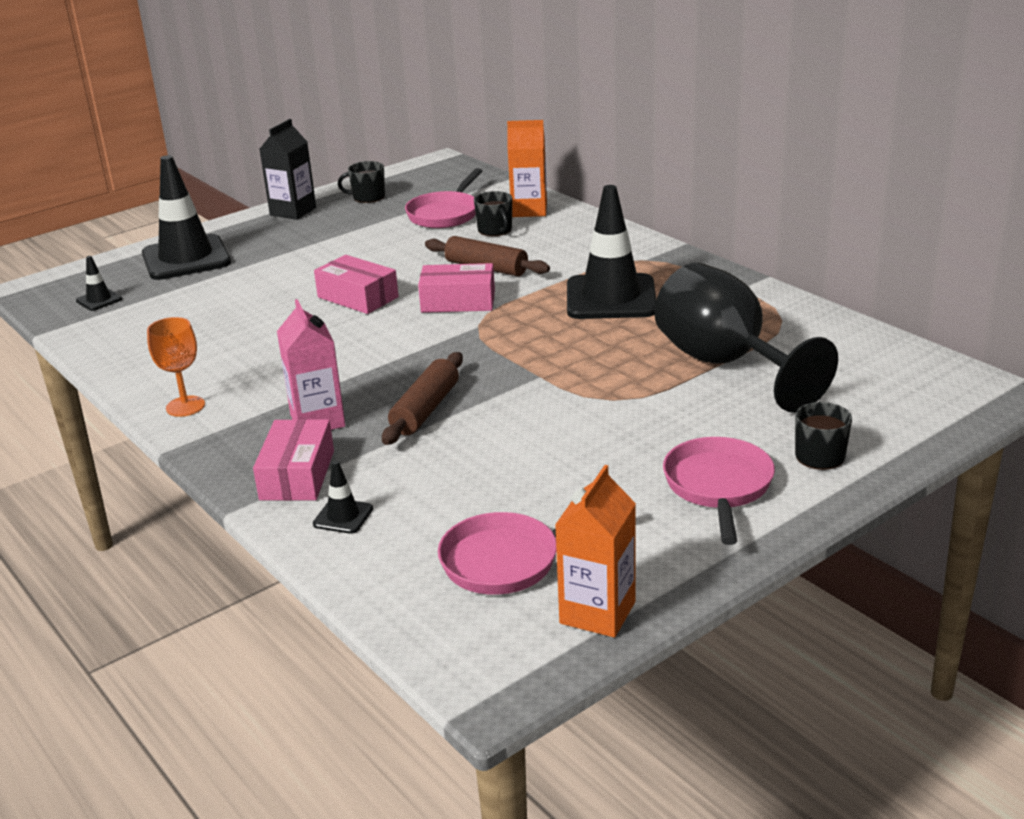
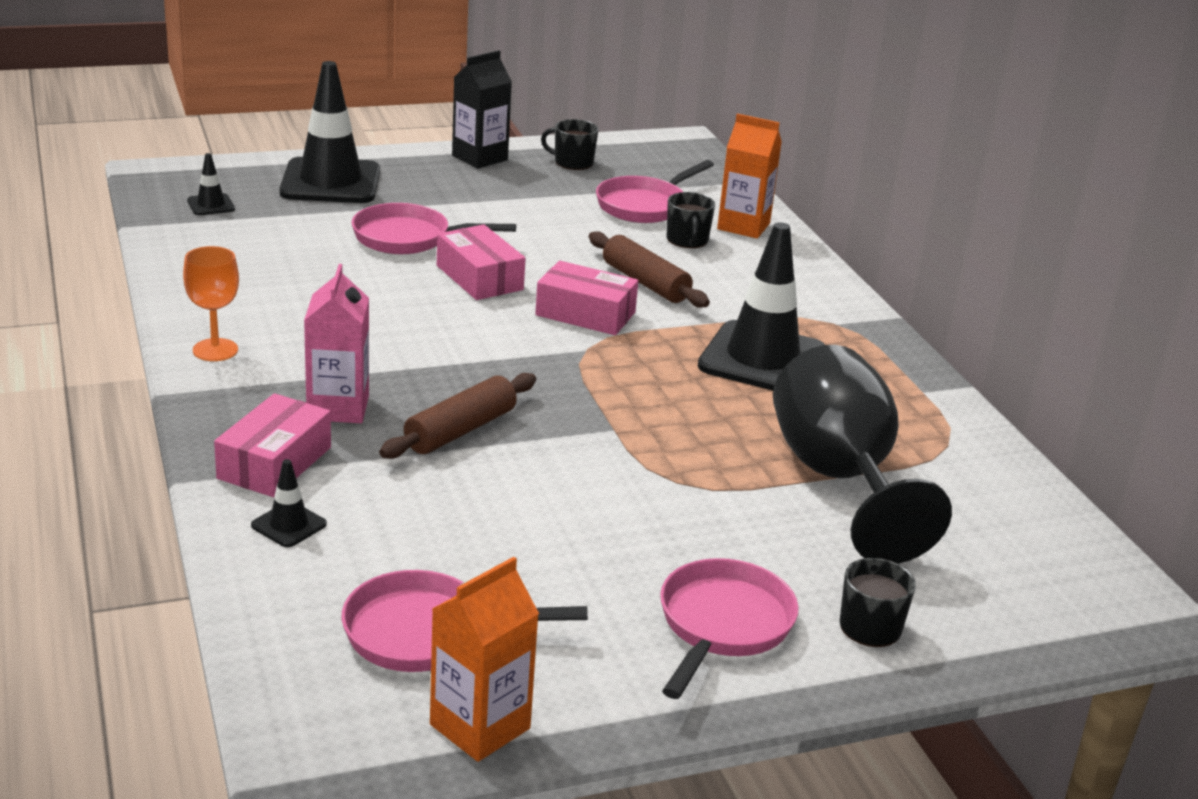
camera: 15 degrees right, 0 degrees up
(280, 283) = (408, 238): none -> pink pan

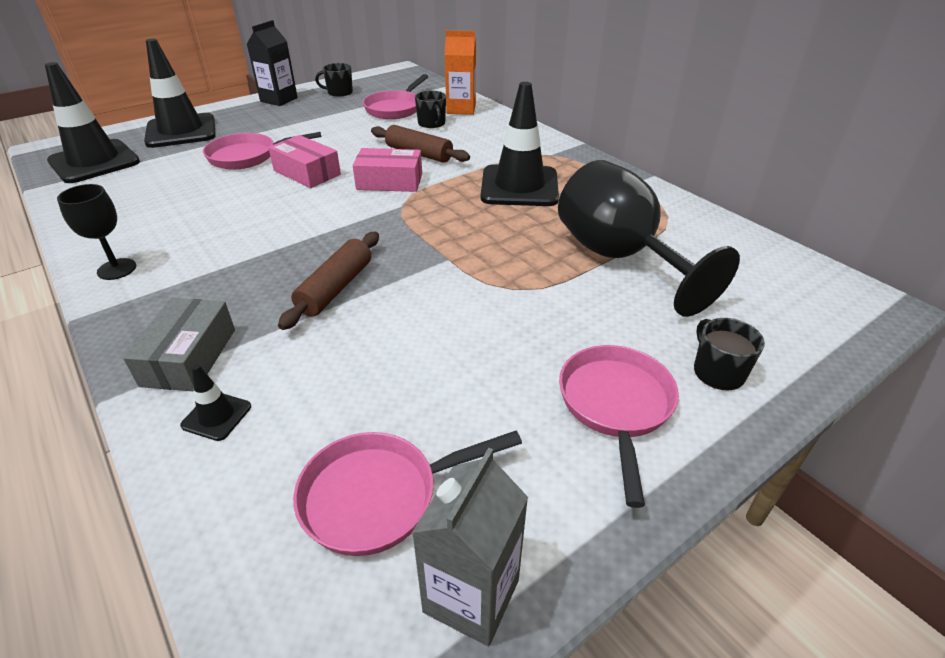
camera: 15 degrees left, 10 degrees up
(211, 205) = (94, 162): black traffic cone -> black traffic cone, size x2.36
(215, 350) = (117, 269): orange goblet -> black goblet
(274, 463) = (189, 357): pink box -> grey box
(338, 407) = (231, 293): pink carton -> none
(480, 726) = (471, 596): orange carton -> grey carton

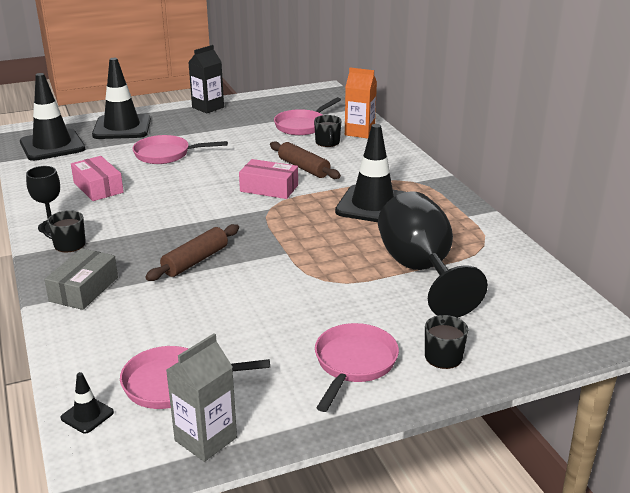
camera: 15 degrees right, 10 degrees down
(216, 416) = (91, 325): black traffic cone -> black traffic cone (87, 415)
(307, 172) = (207, 173): pink box -> pink box (98, 187)
(339, 92) = (261, 105): black mug -> black mug (68, 244)

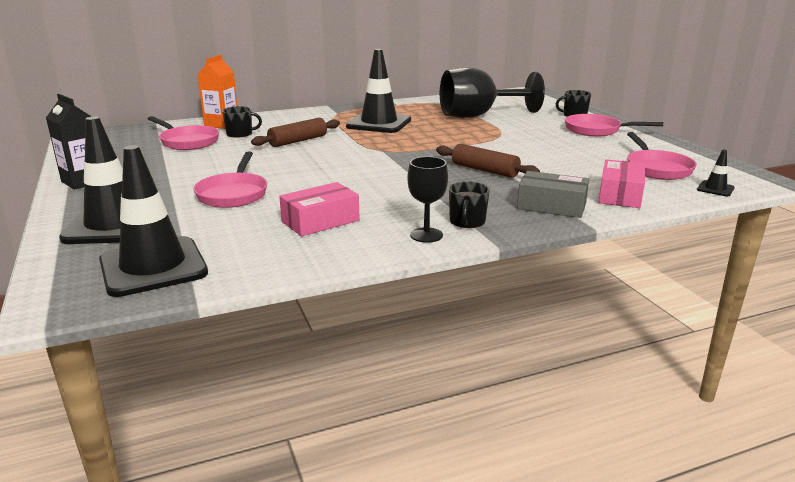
camera: 90 degrees left, 5 degrees down
(205, 439) = (701, 159): grey carton -> none
(269, 188) = (340, 151): pink box -> pink box (620, 195)

